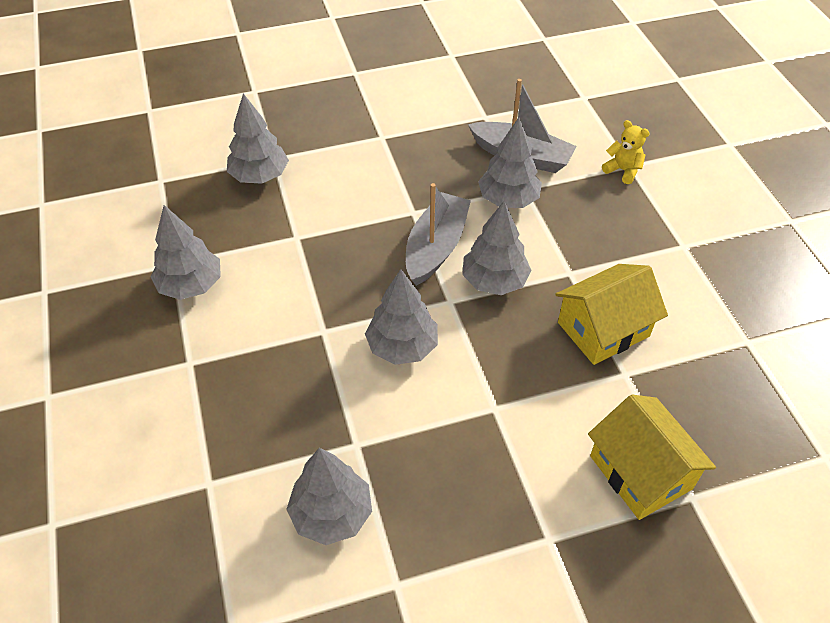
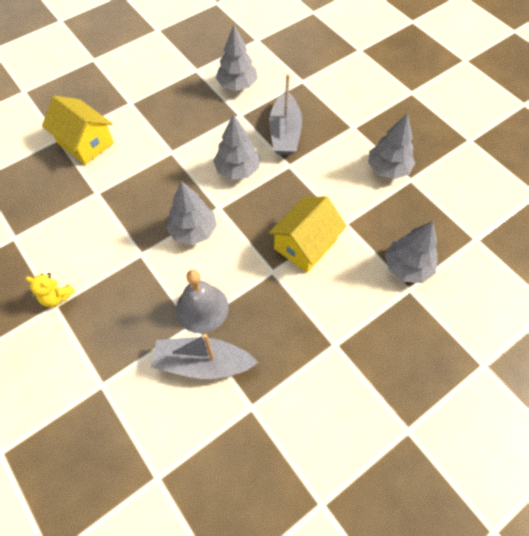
camera: 160 degrees right, 10 degrees up
(436, 247) = (243, 245): grey boat -> grey boat (285, 133)
(508, 199) = (202, 308): grey tree -> grey bell
(603, 329) = (112, 217): yellow house -> yellow house (305, 244)
(623, 170) = (107, 376): yellow teddy bear -> yellow teddy bear (57, 297)

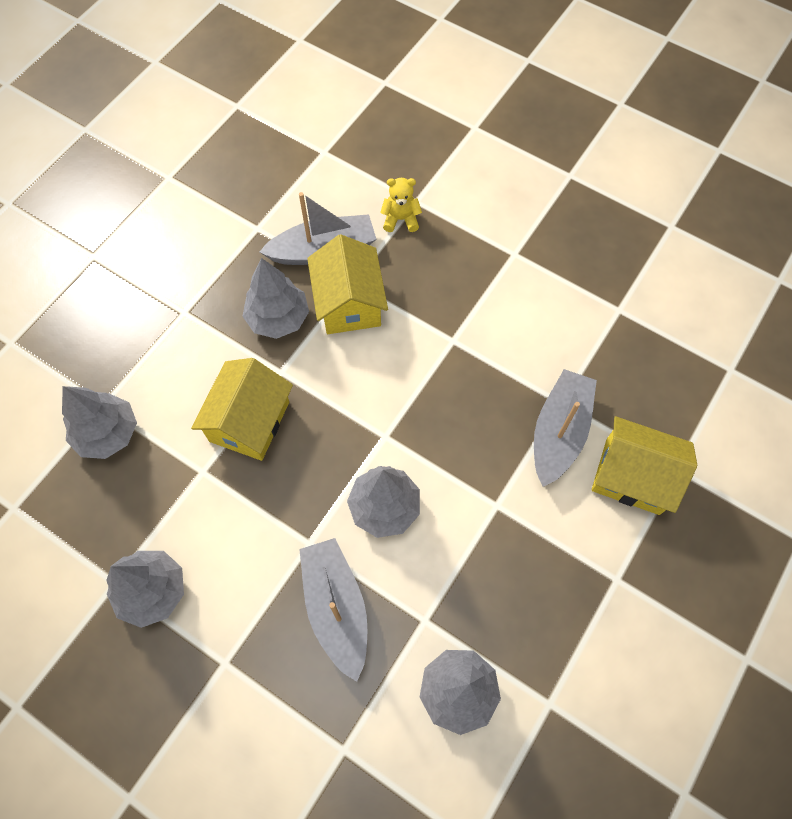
camera: 160 degrees right, 5 degrees up
(57, 297) = (518, 263): yellow teddy bear -> yellow teddy bear (401, 219)
(110, 177) = (559, 432): none -> grey boat
(193, 231) = (403, 391): grey tree -> grey tree (278, 318)
(202, 308) = (349, 303): grey bell -> yellow house

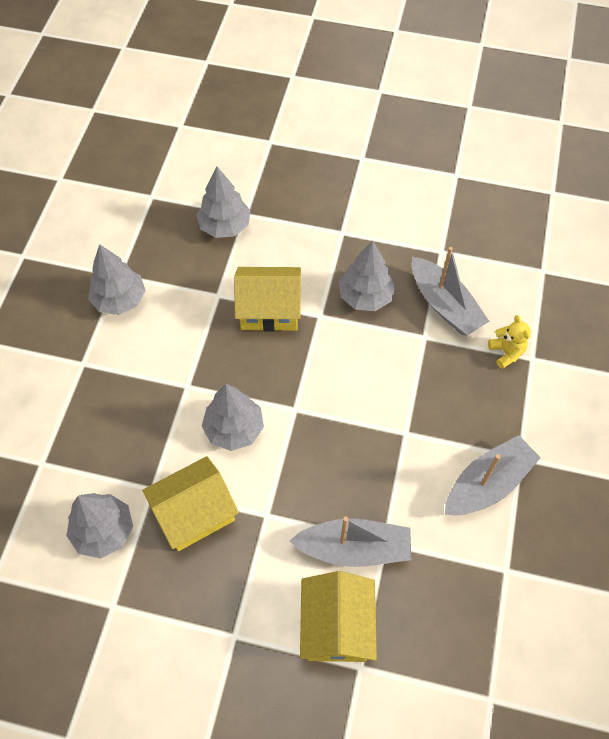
camera: 70 degrees right, 5 degrees down
(336, 607) = (143, 422): grey boat -> grey boat (487, 483)
(349, 303) = (404, 341): yellow house -> yellow house (194, 513)

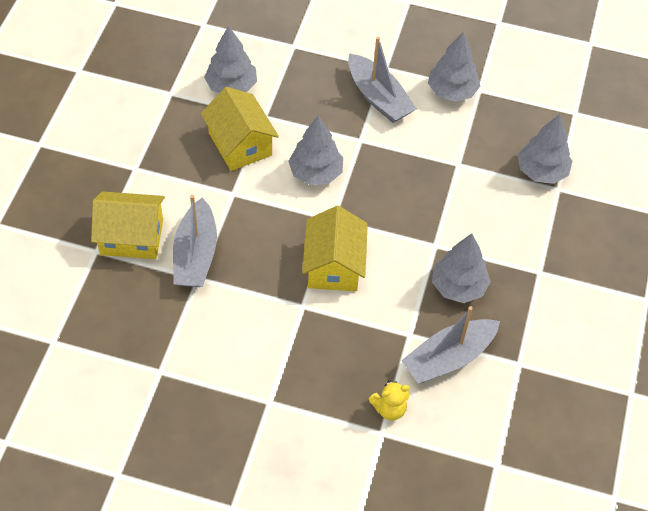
camera: 90 degrees right, 5 degrees down
(269, 310) = (441, 204): yellow house -> yellow house (333, 265)
(487, 483) = (245, 368): grey boat -> grey boat (378, 97)

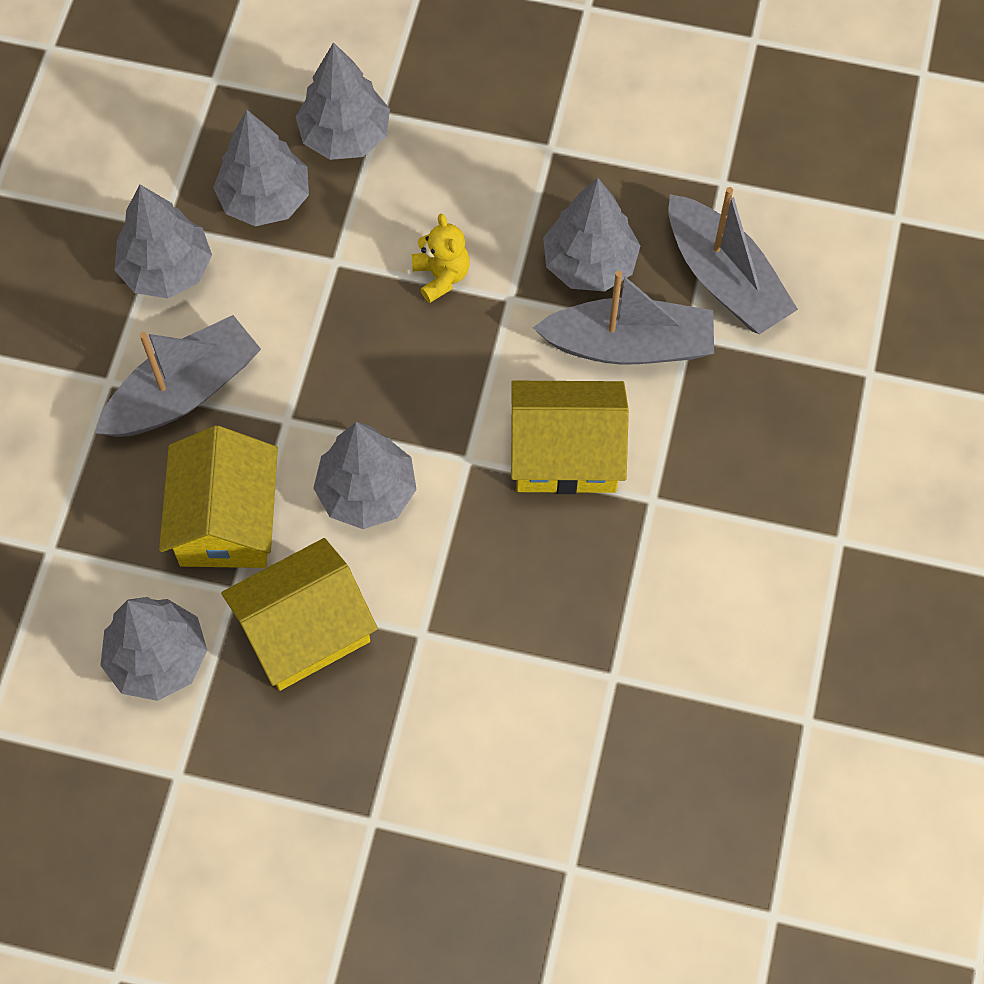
camera: 90 degrees left, 10 degrees up
(131, 237) = (534, 806): yellow house -> yellow house (226, 520)
(196, 255) = (564, 685): grey boat -> grey boat (629, 345)
(389, 408) = (826, 362): yellow teddy bear -> yellow teddy bear (441, 276)
(497, 134) = (265, 199): none -> grey tree

